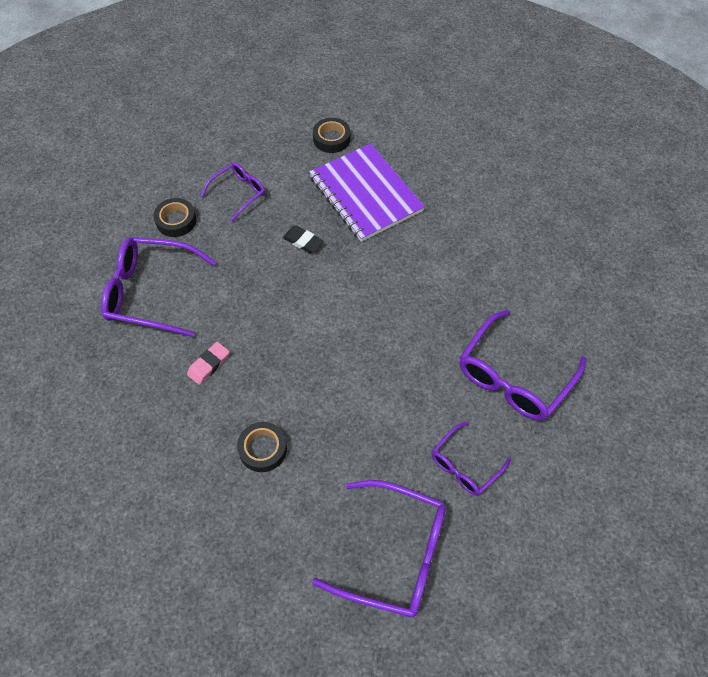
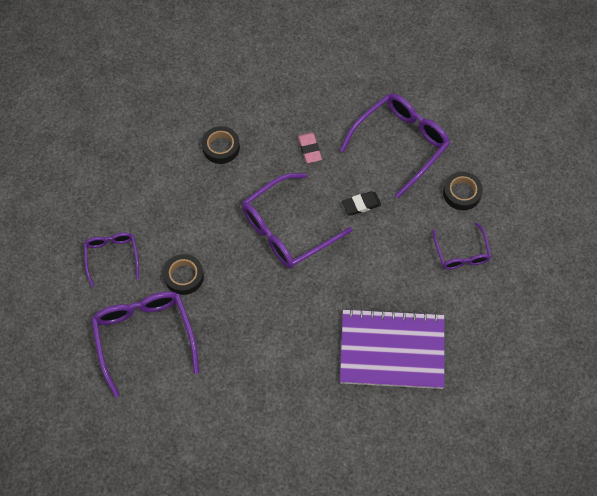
camera: 125 degrees right, 5 degrees up
(303, 241) = (375, 271): black eraser -> black eraser (361, 205)
(331, 139) = (477, 364): black tape -> black tape (184, 276)
(394, 554) = (95, 179): purple glasses -> purple glasses (287, 229)

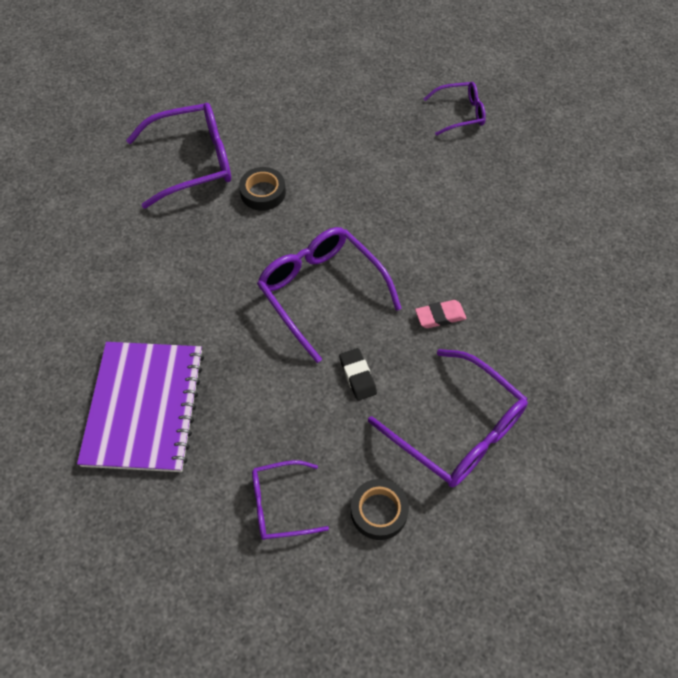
camera: 90 degrees right, 5 degrees down
(112, 257) = (290, 131): purple glasses -> purple glasses (460, 113)
(221, 147) = (435, 222): black tape -> none

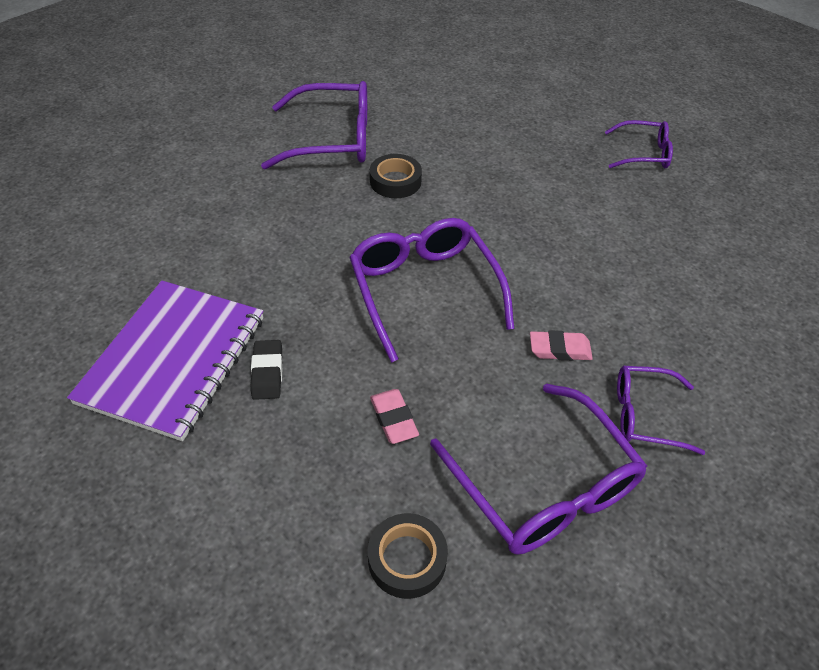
camera: 15 degrees right, 10 degrees down
(280, 505) = (284, 514): purple glasses -> purple glasses (645, 415)
(334, 408) = (394, 419): none -> pink eraser
(357, 376) = (435, 390): black eraser -> black eraser (267, 372)

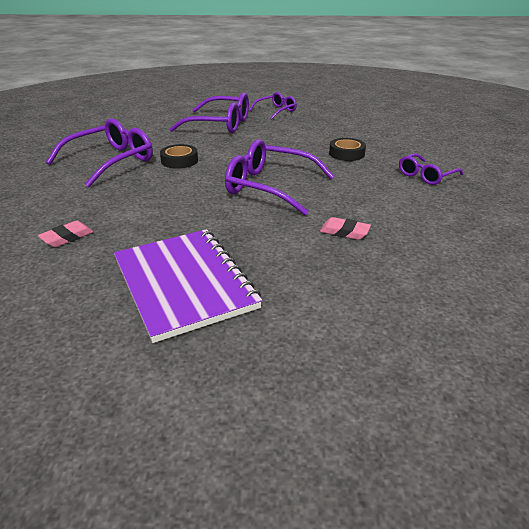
camera: 45 degrees left, 15 degrees down
(267, 372) = (251, 255): black eraser -> none
(407, 559) = (444, 269): black tape -> black tape (346, 154)
(543, 485) = (438, 214): purple glasses -> purple glasses (220, 124)
(559, 349) = (361, 175): pink eraser -> pink eraser (67, 237)

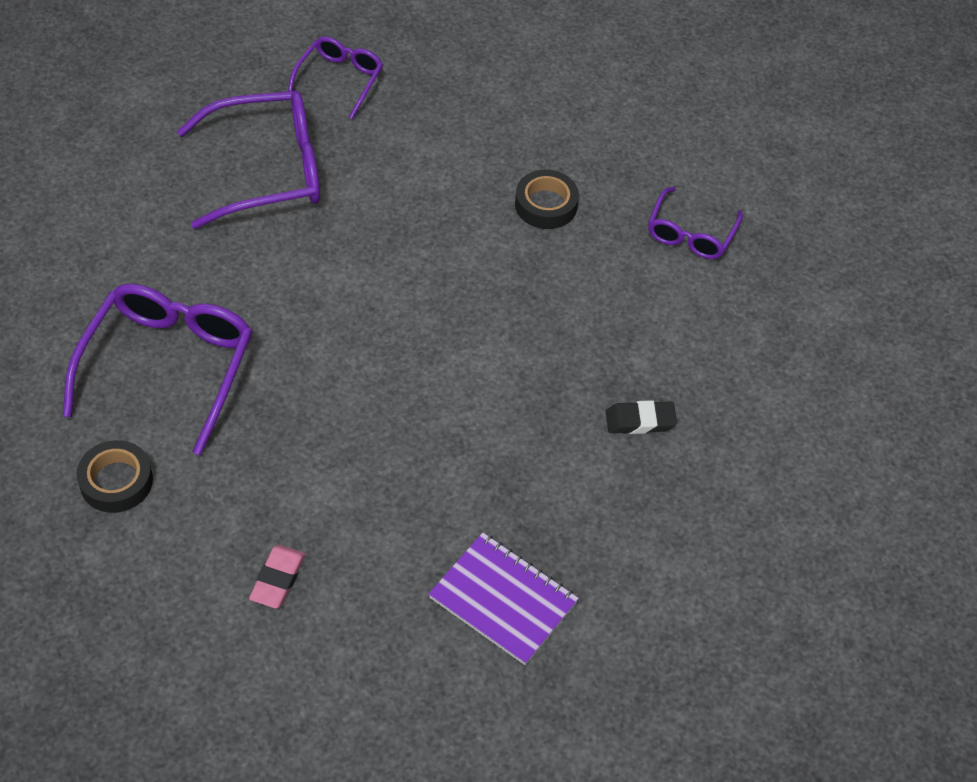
camera: 30 degrees left, 20 degrees up
(179, 161) = (286, 323): black tape -> black tape (116, 481)
(184, 283) = (503, 600): purple notebook -> purple notebook, size x0.64
(270, 187) = (481, 348): purple glasses -> none
(344, 232) = (640, 421): pink eraser -> black eraser

